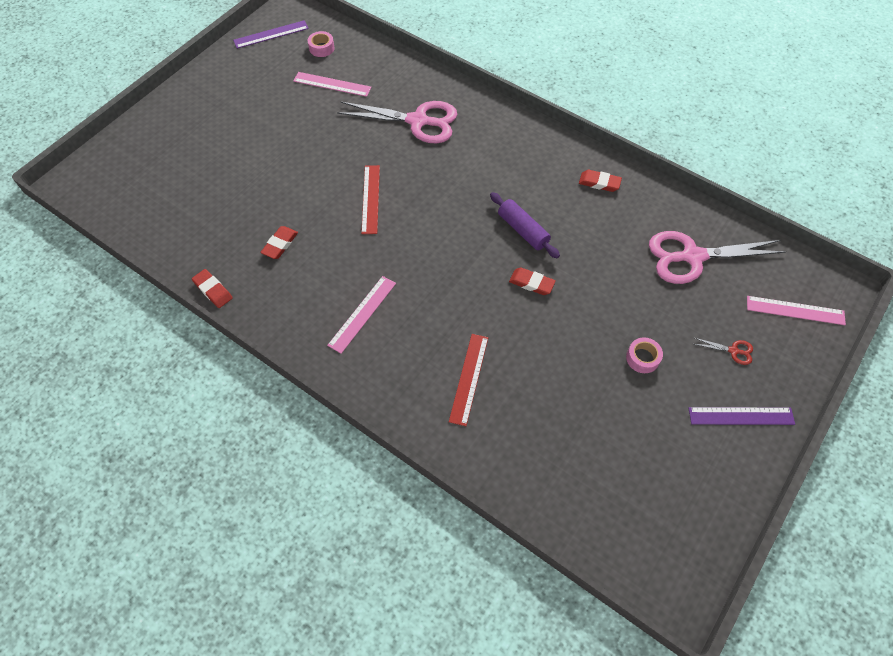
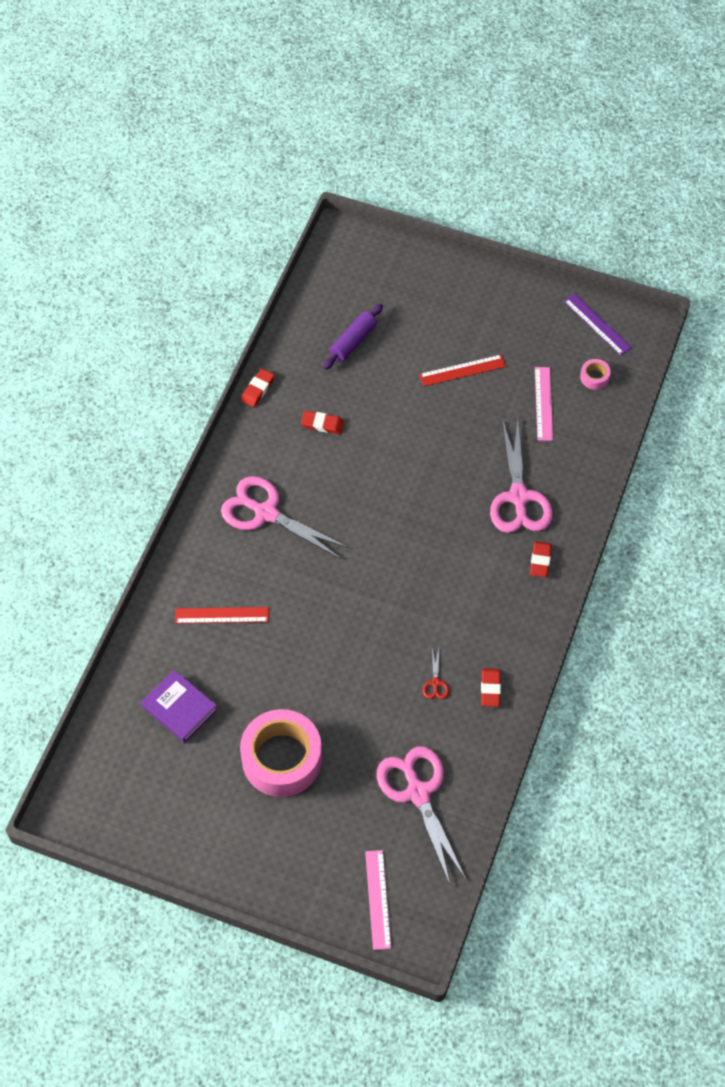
camera: 75 degrees right, 0 degrees up
(362, 313) = (266, 513): pink ruler -> pink scissors
(370, 199) = (400, 483): red ruler -> red ruler (462, 370)
(523, 230) = (403, 627): purple rolling pin -> purple rolling pin (353, 342)
(531, 283) = (340, 647): red eraser -> red eraser (540, 561)
(569, 442) = (179, 708): none -> purple book
(642, 358) = (282, 759): pink tape -> pink tape, size x2.44
(733, 351) = (312, 841): red scissors -> red scissors (435, 683)
(741, 416) = (241, 853): purple ruler -> none

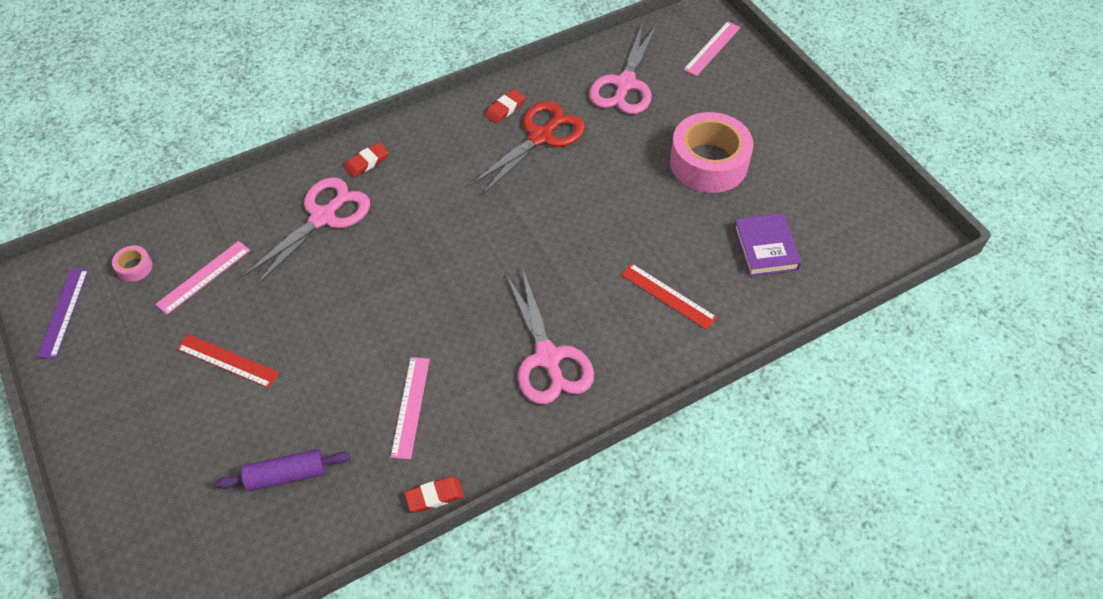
camera: 140 degrees left, 5 degrees down
(322, 424) = (410, 407): red eraser -> pink ruler
(435, 683) = (541, 137): red scissors -> red scissors, size x2.48

